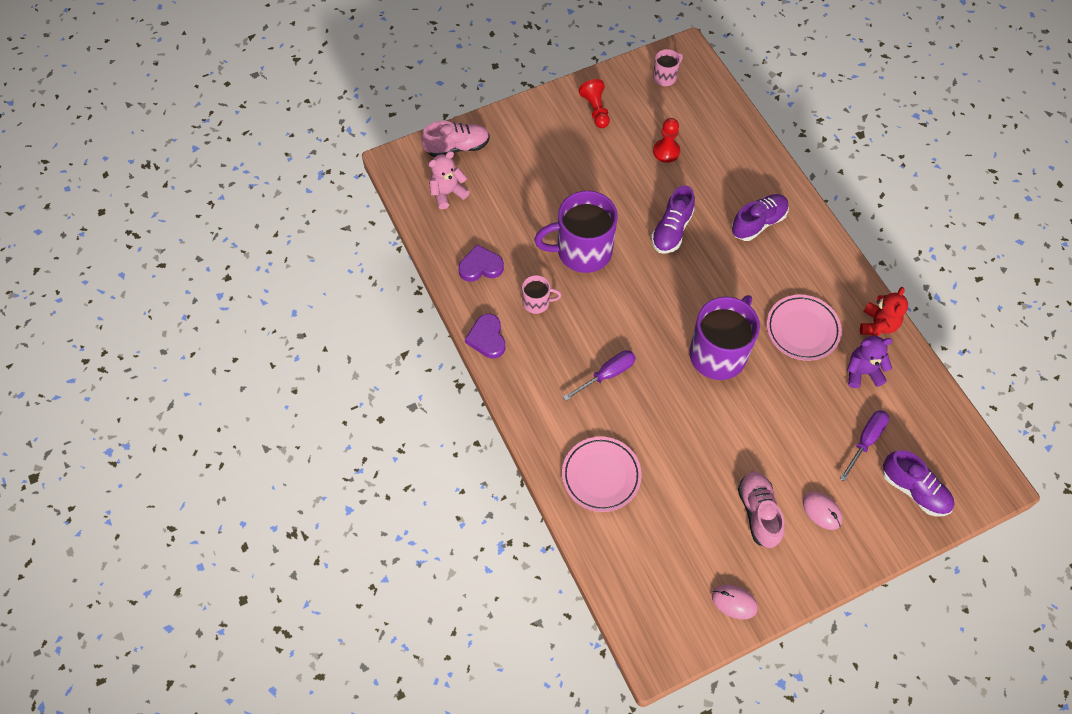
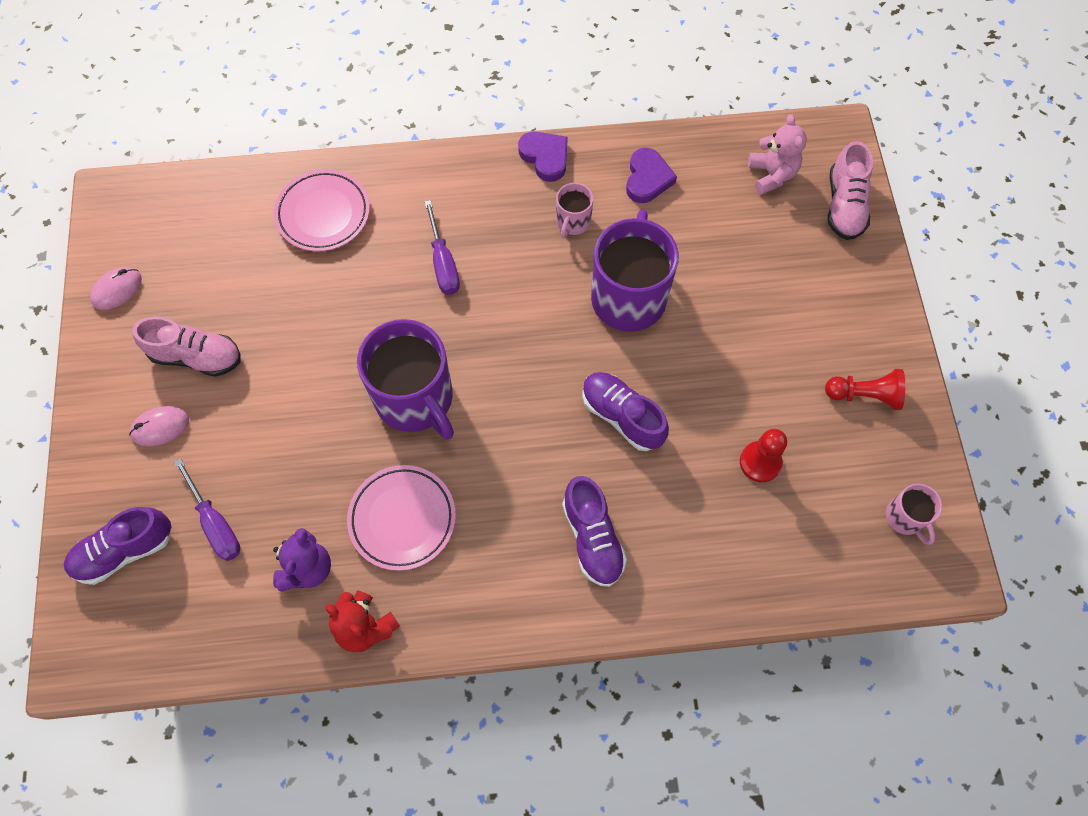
camera: 110 degrees right, 5 degrees up
(487, 338) = (545, 157): purple heart -> purple heart turned 45 degrees clockwise

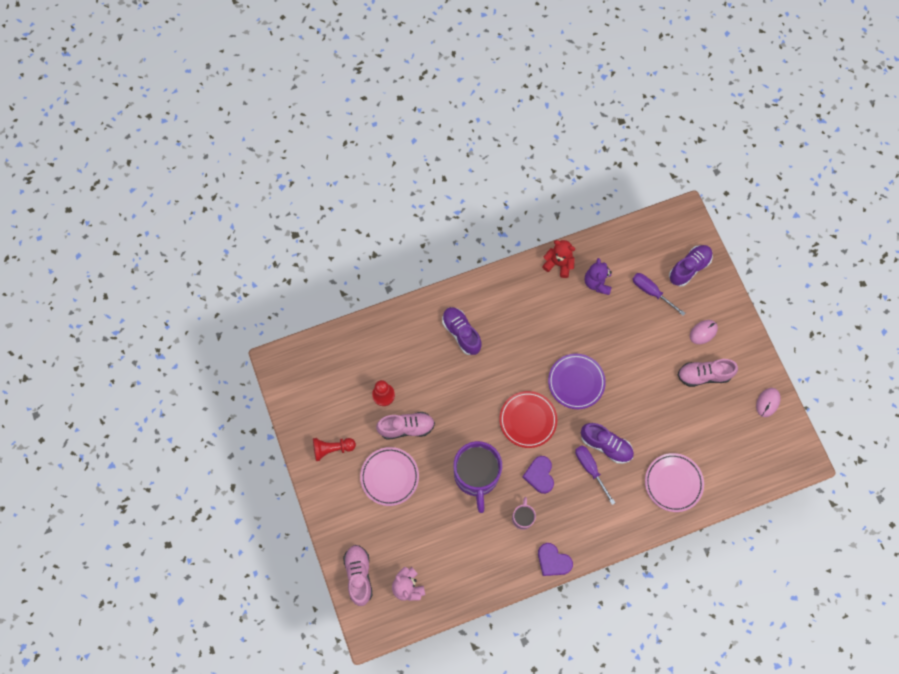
camera: 165 degrees right, 5 degrees up
(402, 519) = (559, 318): pink plate -> pink plate (389, 477)
(415, 399) = (576, 382): purple mug -> purple plate
(519, 359) = (528, 420): none -> red plate
(622, 416) = (462, 401): purple shoe -> purple shoe (606, 445)
(647, 179) = (485, 562): purple heart -> purple heart (539, 475)
(729, 398) = (406, 427): none -> pink shoe
(905, 518) = (303, 384): pink mug -> none

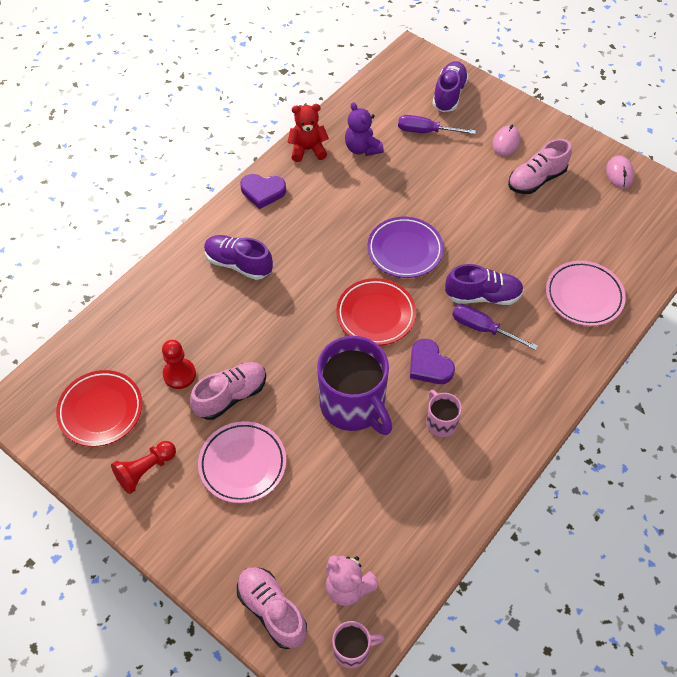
camera: 30 degrees left, 15 degrees down
(325, 394) = (101, 410): none -> red plate
(390, 623) = (352, 649): none -> pink mug
(553, 561) = (511, 451): purple heart -> purple heart (263, 192)

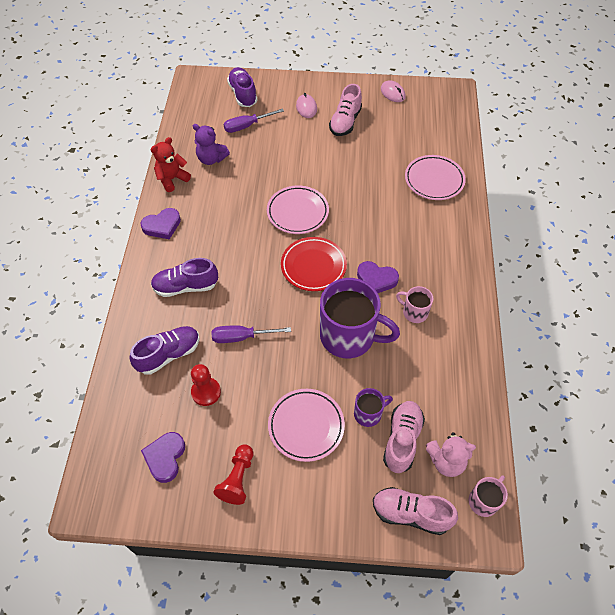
camera: 35 degrees left, 0 degrees up
(101, 410) = (165, 457): red plate -> purple heart
(231, 396) = (258, 383): pink shoe -> pink shoe (402, 440)
(310, 491) = (368, 413): none -> purple mug
(405, 250) = (297, 212): purple plate -> pink plate
(482, 328) = (390, 235): purple screwdriver -> purple screwdriver (241, 337)
(483, 296) = (373, 214): purple shoe -> purple shoe (169, 354)

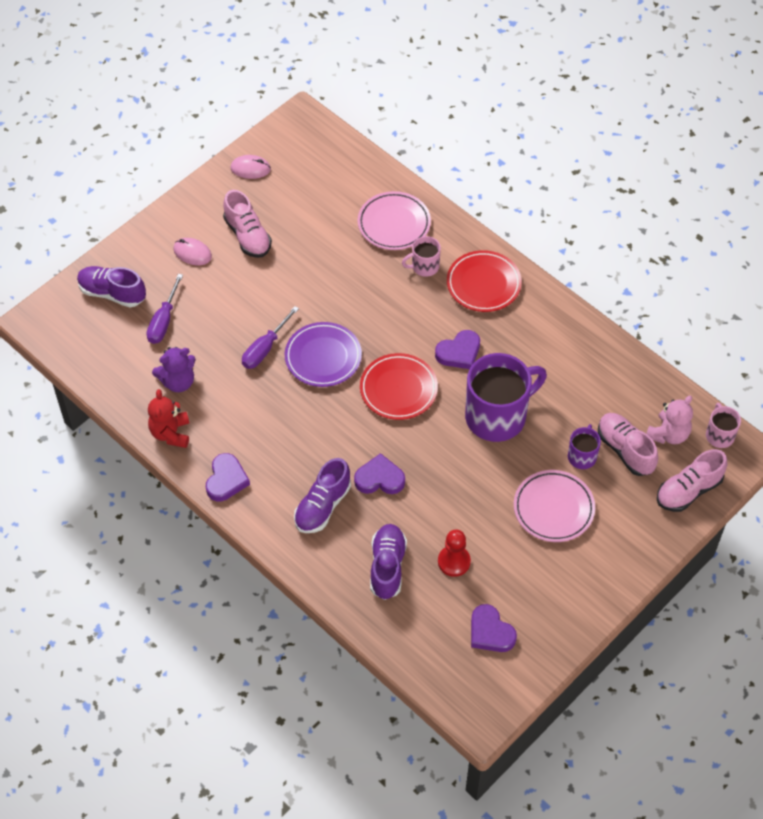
camera: 50 degrees left, 0 degrees up
(234, 303) = (379, 478): none -> purple heart
(237, 479) = (557, 590): red pawn -> none
(241, 337) = (422, 497): purple screwdriver -> purple screwdriver (265, 348)
(297, 212) = (323, 357): pink plate -> purple plate
(414, 312) = (518, 351): pink mug -> pink mug (424, 266)
(444, 256) = (483, 284): none -> red plate

